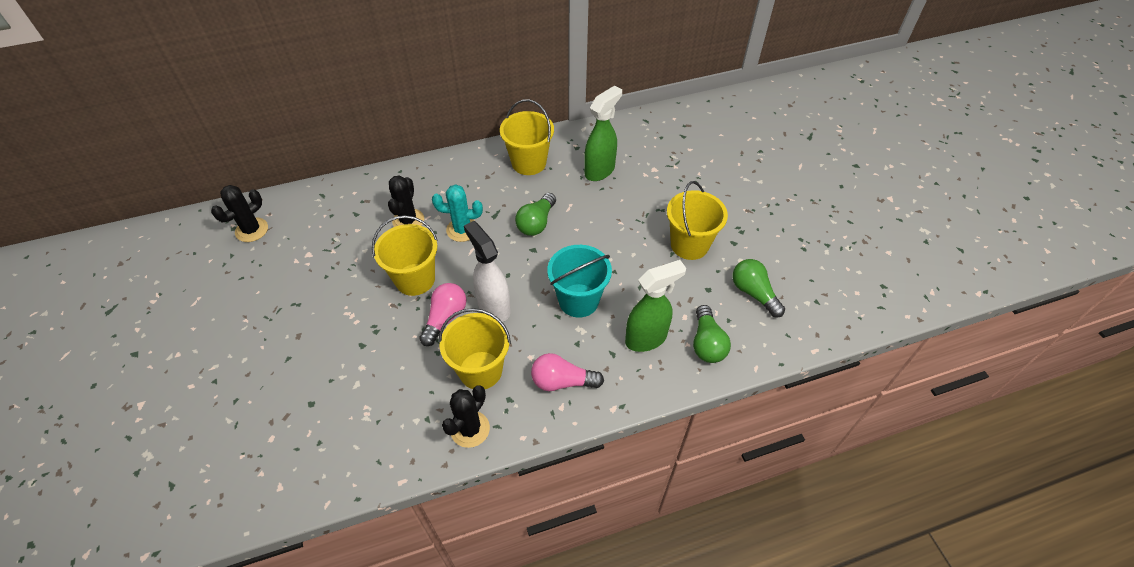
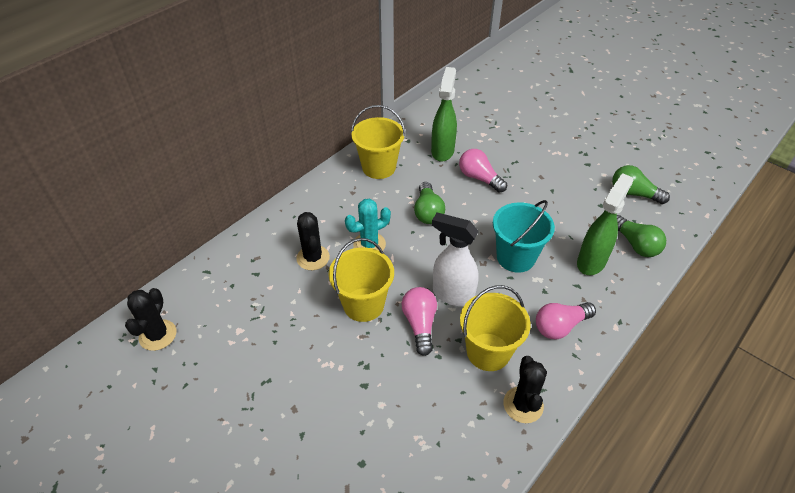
camera: 30 degrees left, 5 degrees down
(611, 211) = (479, 178): none -> pink light bulb
(689, 245) = (559, 178): yellow bucket -> none

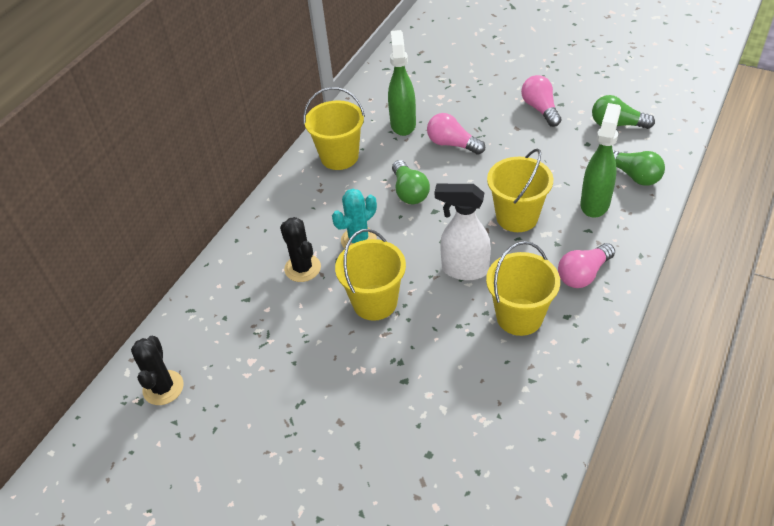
camera: 10 degrees left, 0 degrees up
(420, 324) = (441, 307): pink light bulb -> pink light bulb (540, 109)
(515, 257) = (517, 217): turquoise bucket -> yellow bucket
(523, 405) = (570, 358): black cactus -> none

